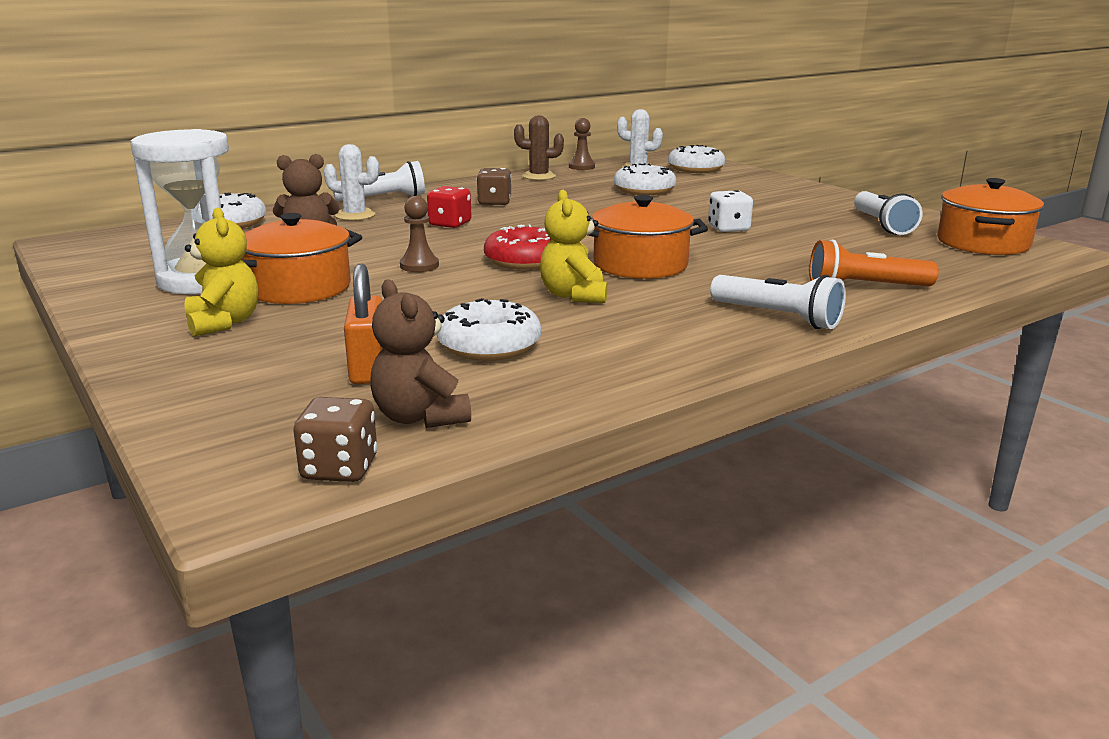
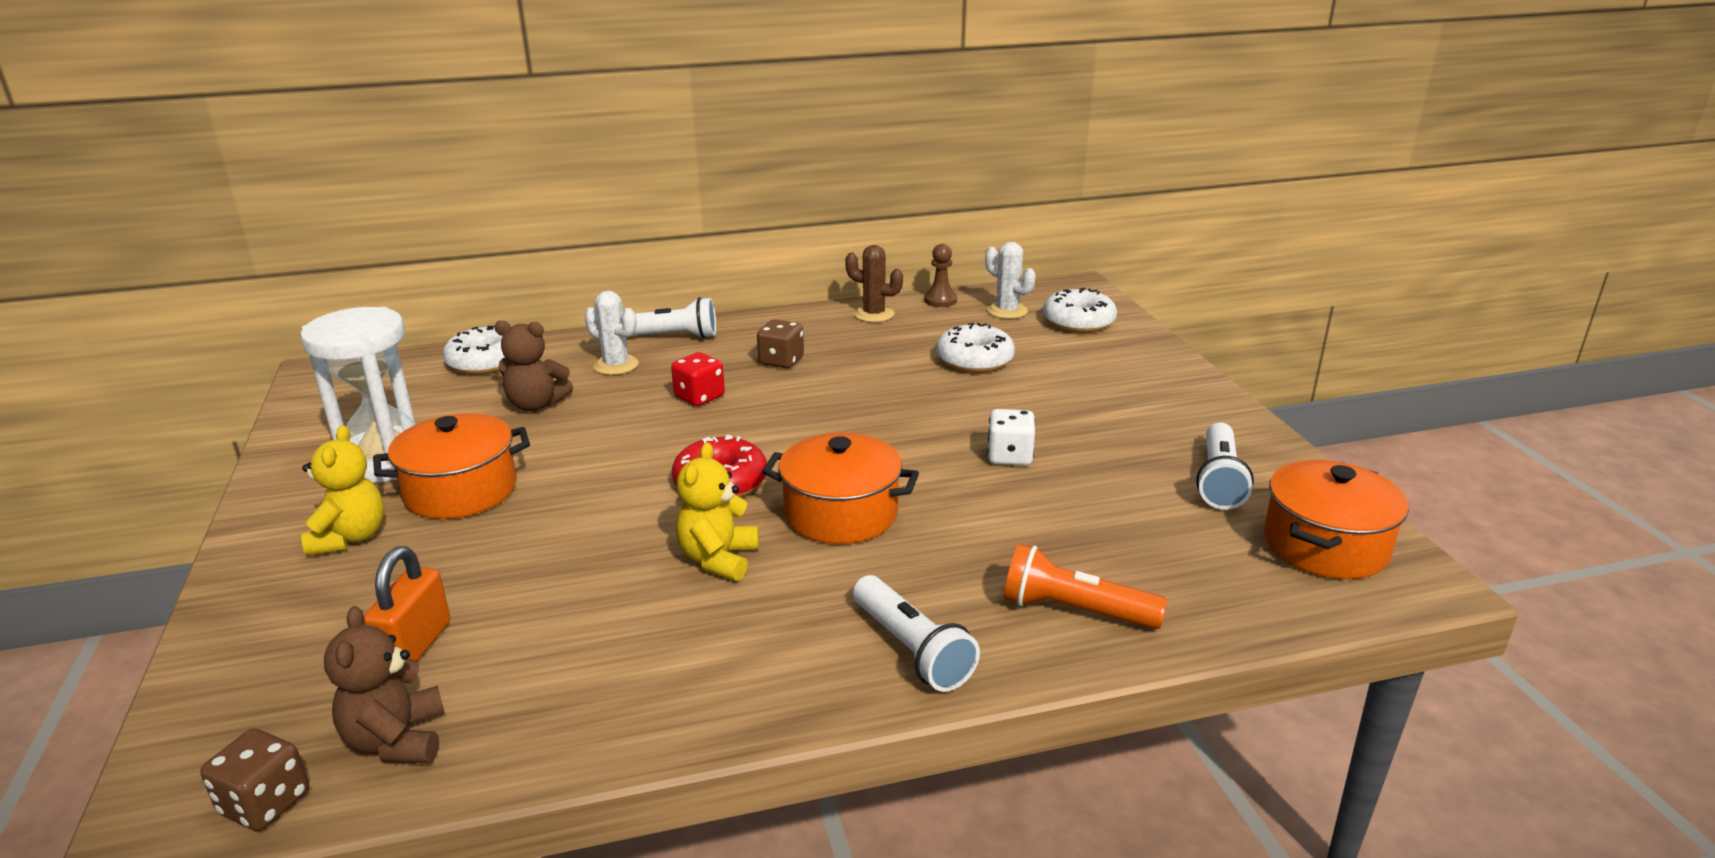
camera: 20 degrees right, 5 degrees up
(419, 266) = (606, 472): brown pawn -> none
(489, 345) = (558, 632): white donut -> none

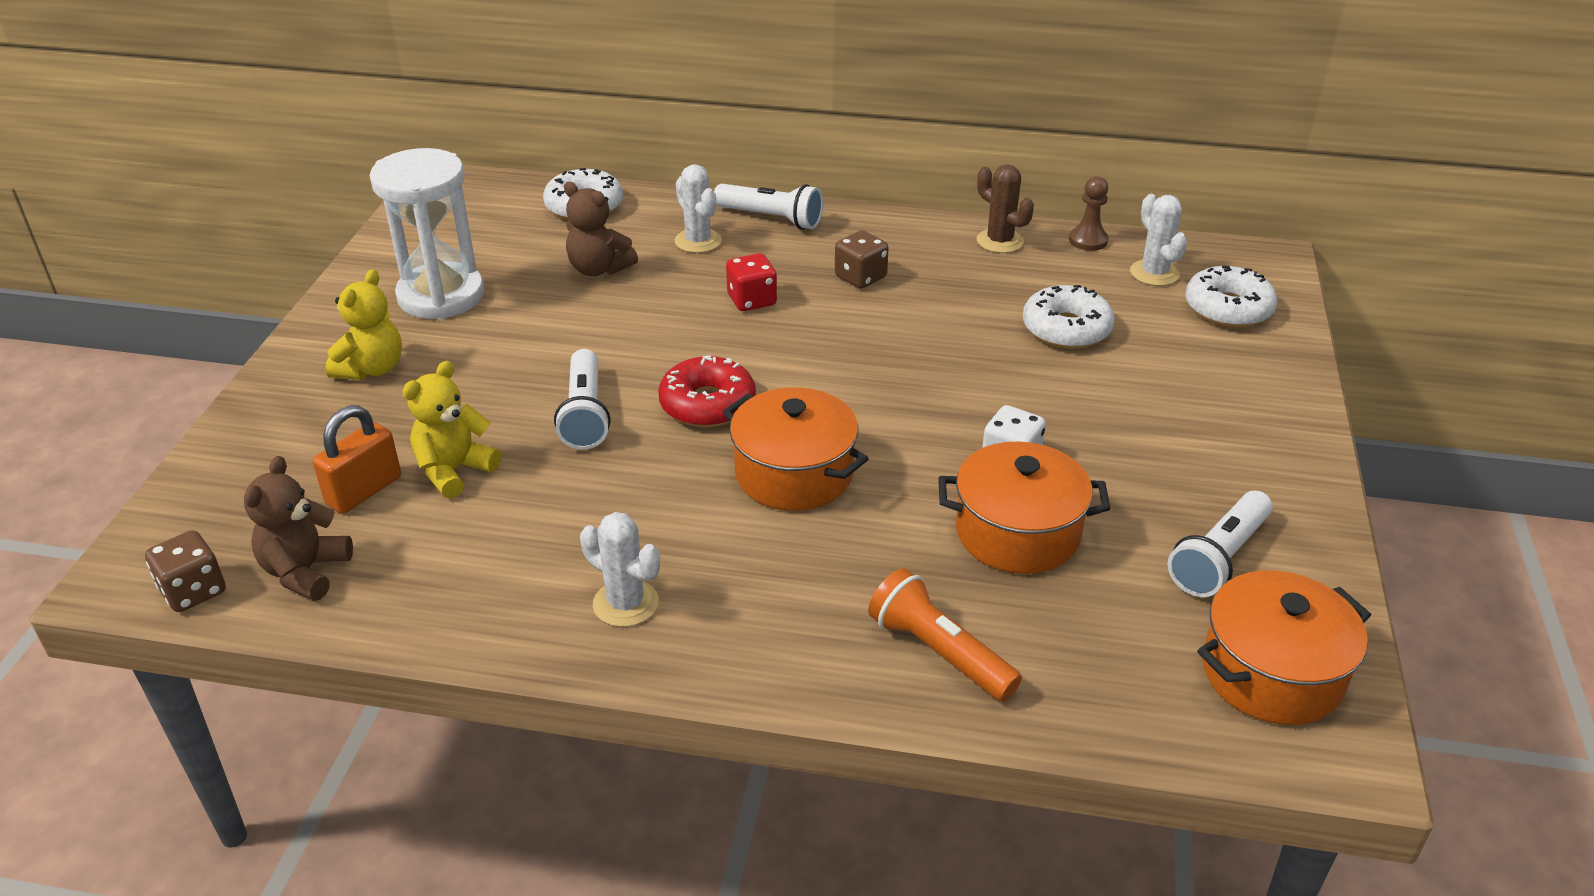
camera: 25 degrees right, 10 degrees up
(461, 491) = (482, 347): orange pot -> orange pot (1017, 533)
(718, 559) = (651, 487): yellow teddy bear -> yellow teddy bear (454, 471)
(768, 660) = (625, 603): none -> white cactus
(912, 649) = (756, 637): white flashlight -> white flashlight (585, 414)

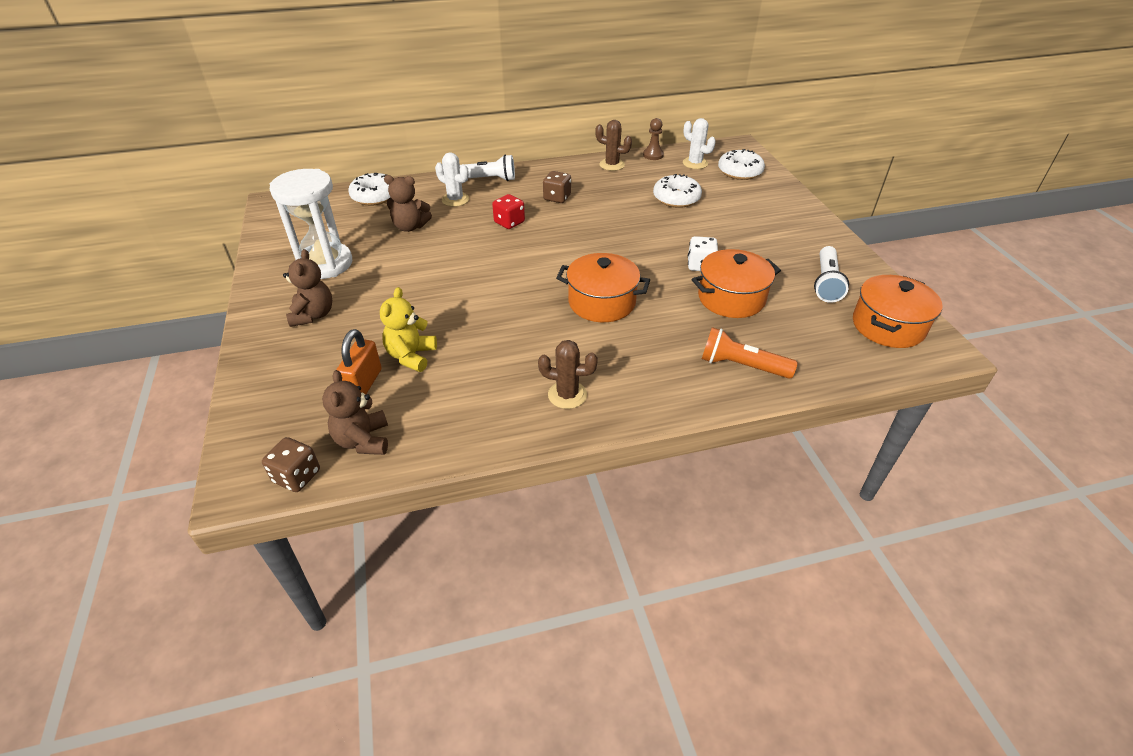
camera: 25 degrees left, 5 degrees up
(372, 369) = (313, 315): yellow teddy bear -> brown teddy bear
(585, 414) = (464, 304): white flashlight -> none
(625, 603) = (567, 395): white cactus -> brown cactus
(707, 404) = (528, 280): red donut -> none

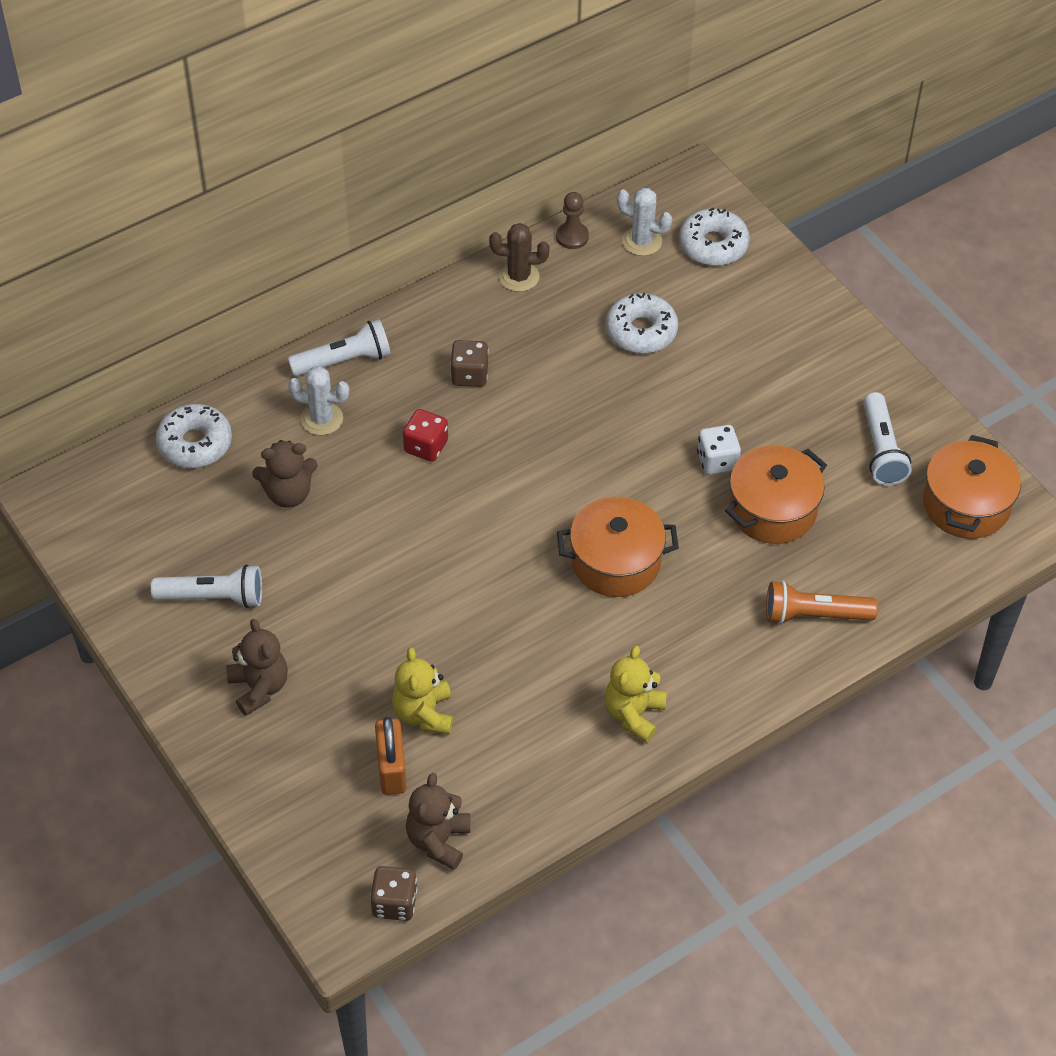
camera: 20 degrees left, 10 degrees up
(325, 264) = (213, 597): white hourglass -> white flashlight
(363, 440) = (438, 840): brown teddy bear -> brown teddy bear turned 45 degrees clockwise
(567, 395) = (633, 714): brown cactus -> yellow teddy bear

